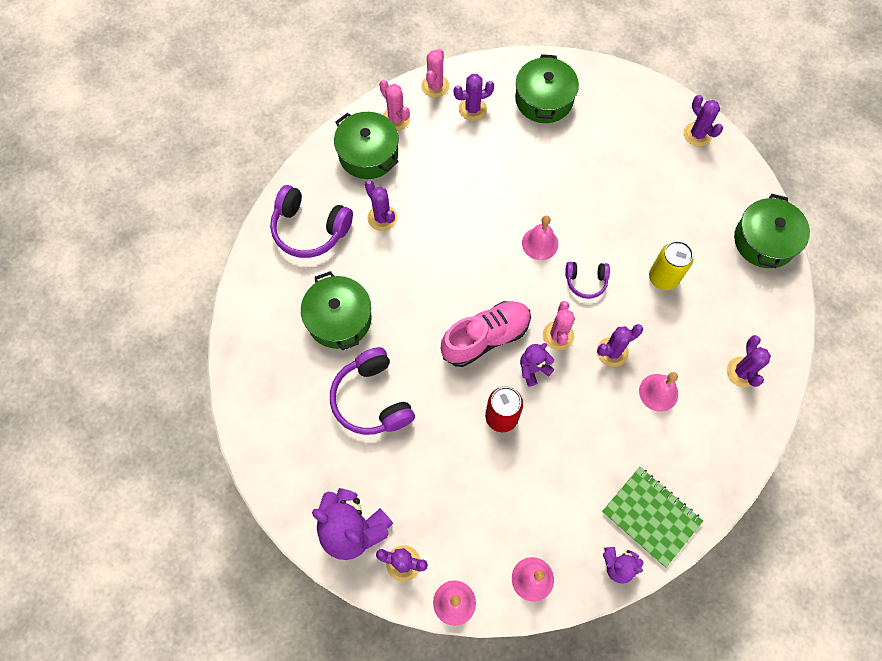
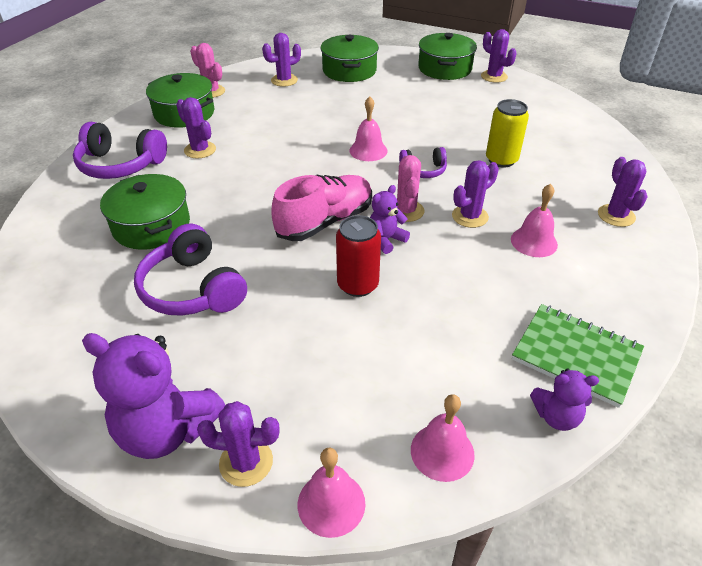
camera: 10 degrees left, 25 degrees down
(435, 86) = (247, 72): pink cactus -> none
(764, 241) = (587, 128): green pot -> green pot (444, 68)

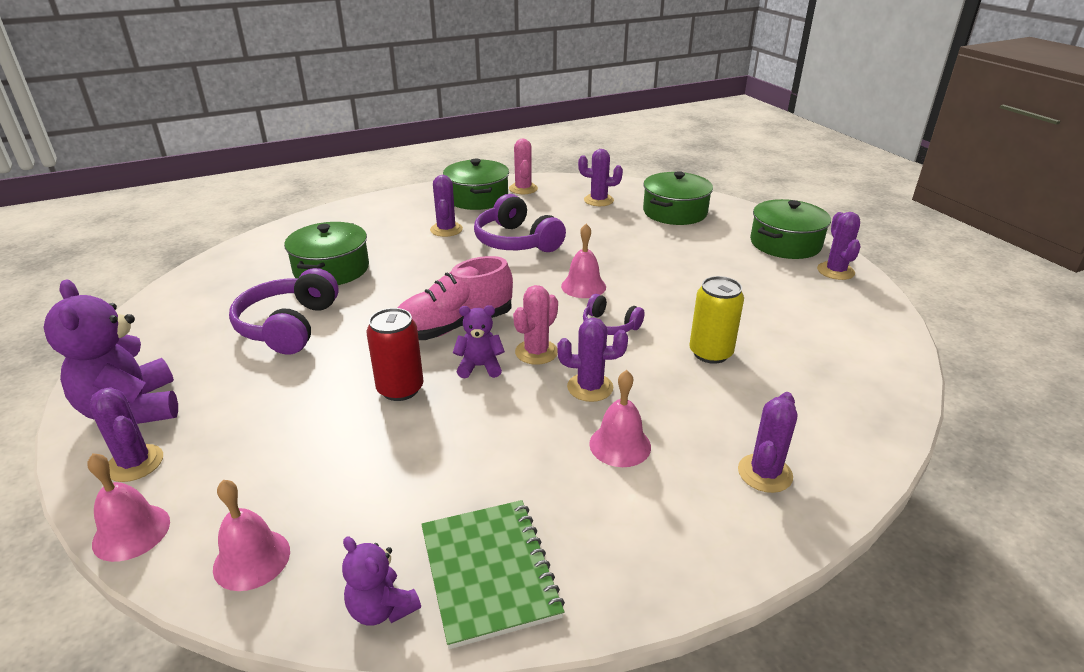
camera: 40 degrees right, 10 degrees down
(120, 165) = (377, 218): purple headphones -> purple headphones (516, 241)
(325, 222) = (454, 326): pink shoe -> pink shoe turned 150 degrees clockwise

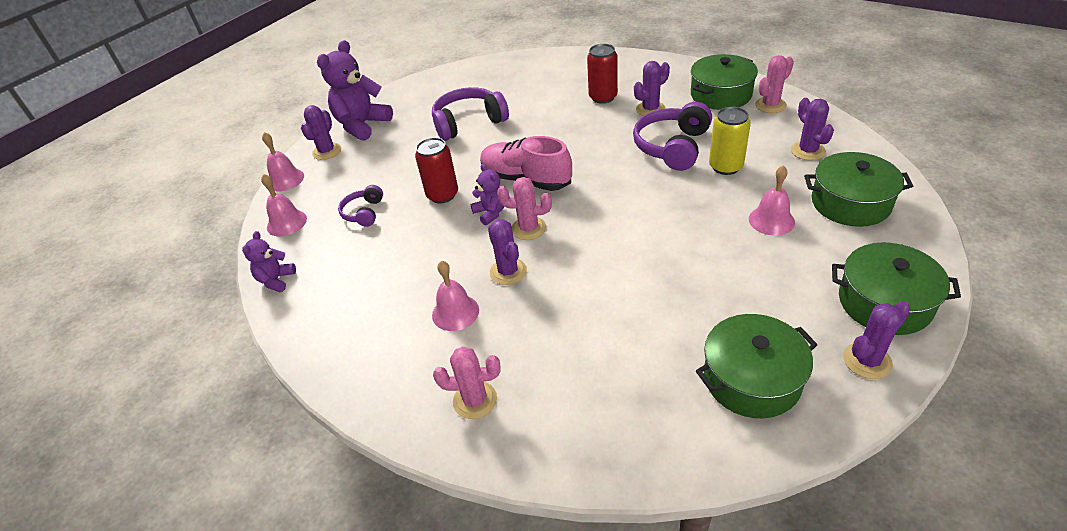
camera: 65 degrees right, 10 degrees up
(331, 269) = (544, 99): green pot -> green pot (751, 379)
(387, 241) = (603, 97): none -> red can
(489, 572) = (316, 305): green notebook -> none
(583, 286) = (641, 210): pink bell -> pink bell (771, 220)
(609, 326) = (597, 248): purple headphones -> purple headphones (364, 213)
(710, 353) = (610, 318): yellow can -> yellow can (725, 166)
(764, 473) = (475, 400): purple cactus -> pink cactus

